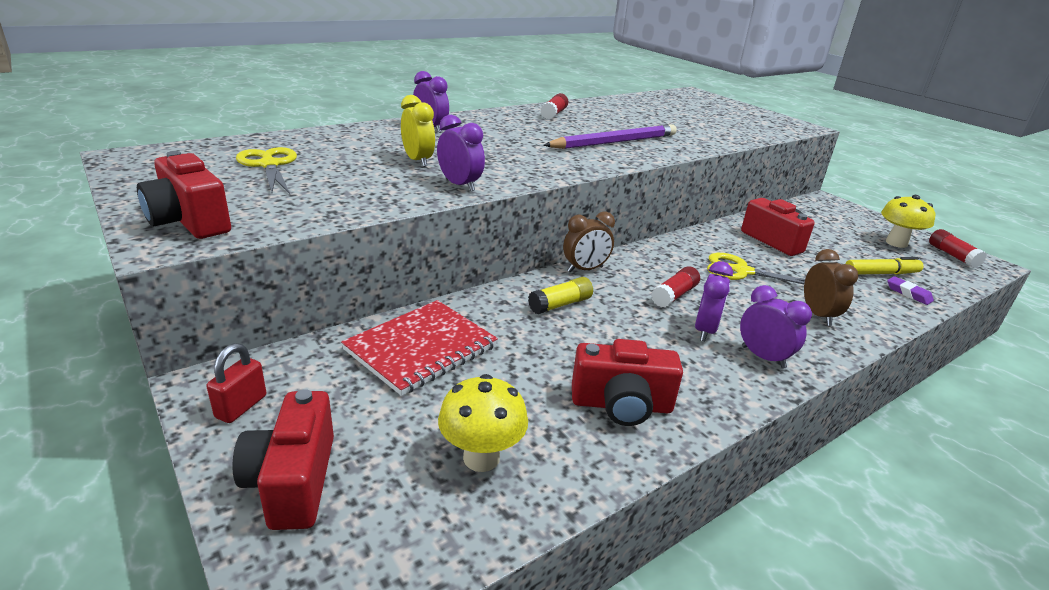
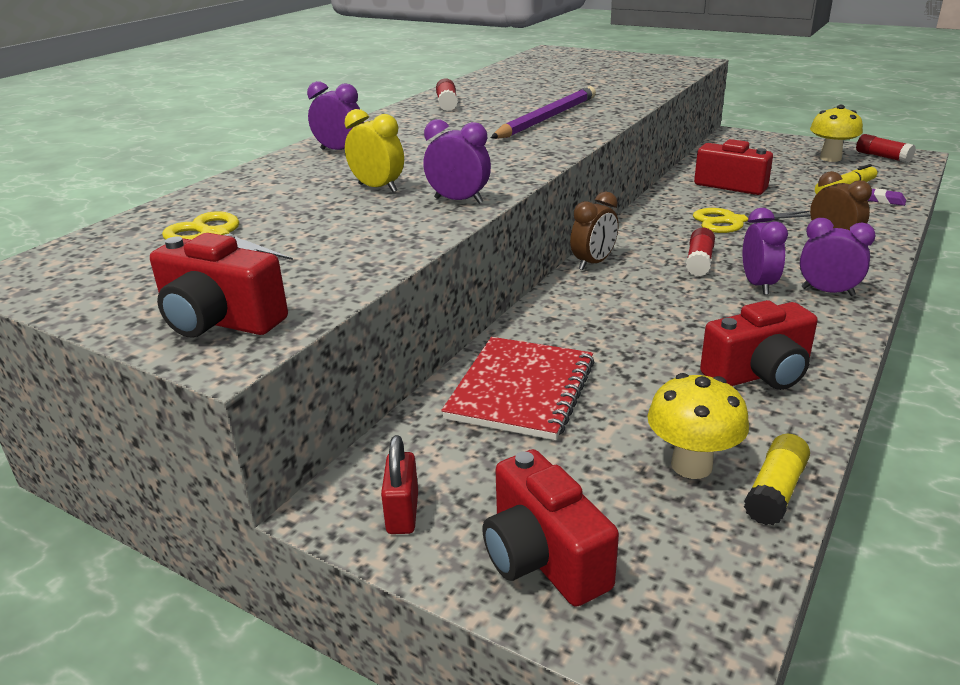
camera: 20 degrees left, 0 degrees up
(560, 304) = (607, 303): yellow glue stick -> yellow glue stick (775, 491)

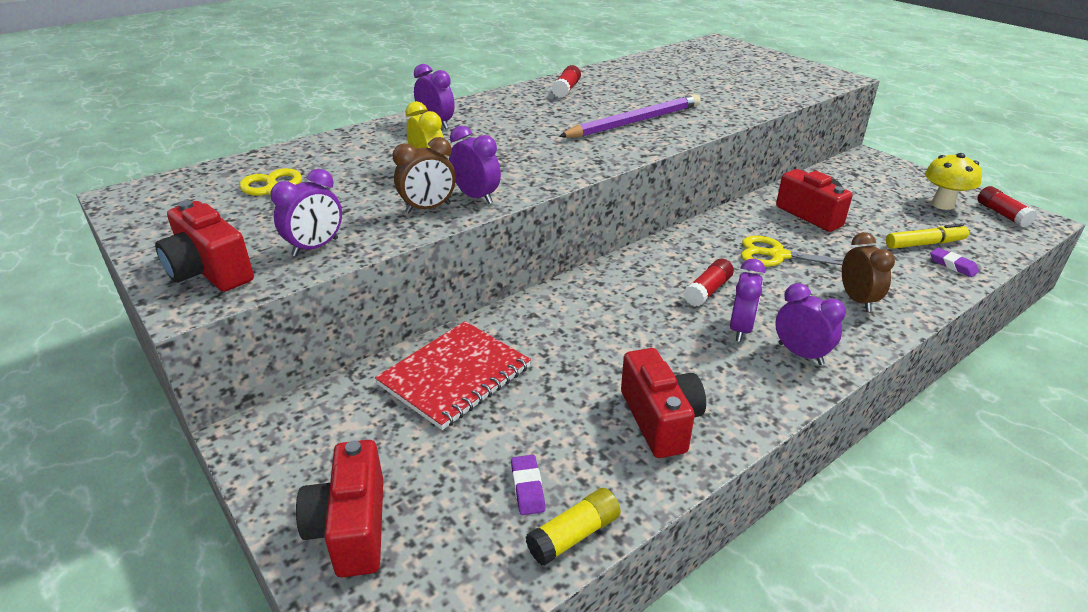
camera: 20 degrees right, 5 degrees up
(327, 274) = (315, 247): none -> purple clock
(403, 513) = (288, 455): red padlock -> none
(593, 263) = (613, 269): brown clock -> brown clock (428, 208)
(691, 465) = (527, 488): yellow mushroom -> purple eraser
(759, 374) = (660, 420): red camera -> red camera turned 105 degrees counterclockwise

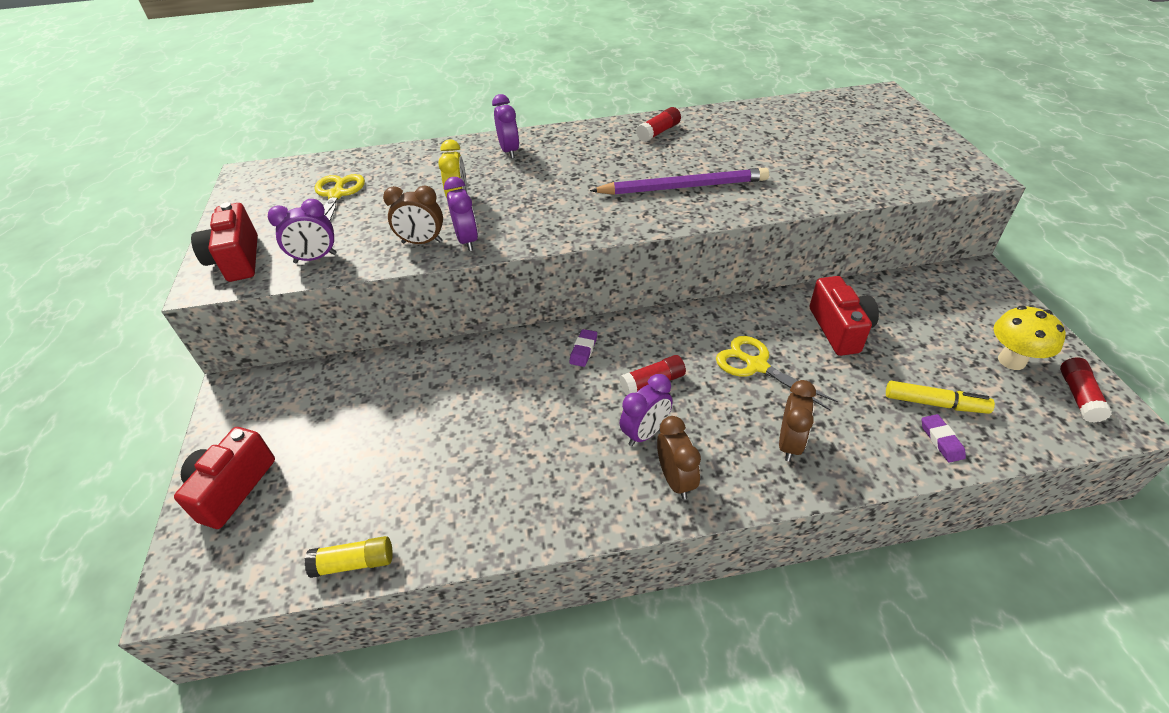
camera: 30 degrees right, 10 degrees up
(455, 376) = (388, 392): red notebook -> none
(527, 488) = (357, 509): purple eraser -> purple eraser (583, 350)
(660, 420) = (498, 494): red camera -> none
(800, 354) = (675, 480): purple clock -> brown clock

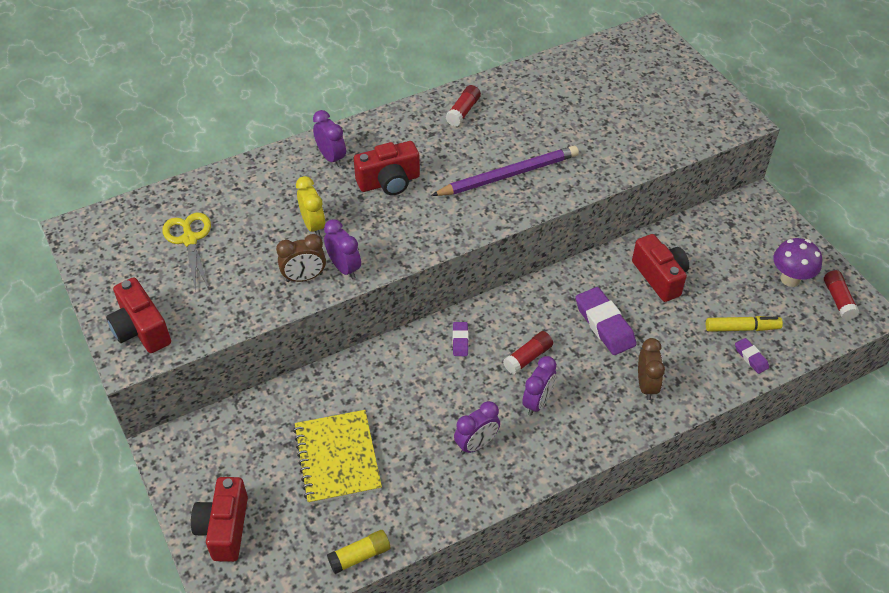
camera: 20 degrees left, 5 degrees up
(315, 258) = (215, 313): purple clock -> purple clock (476, 444)
(391, 442) = (337, 458): none -> yellow notebook
(554, 176) = (389, 182): none -> red camera
(675, 480) = (573, 434): brown clock -> none
(756, 366) = (604, 324): yellow scissors -> purple eraser
(1011, 360) = (790, 279): yellow mushroom -> purple mushroom

